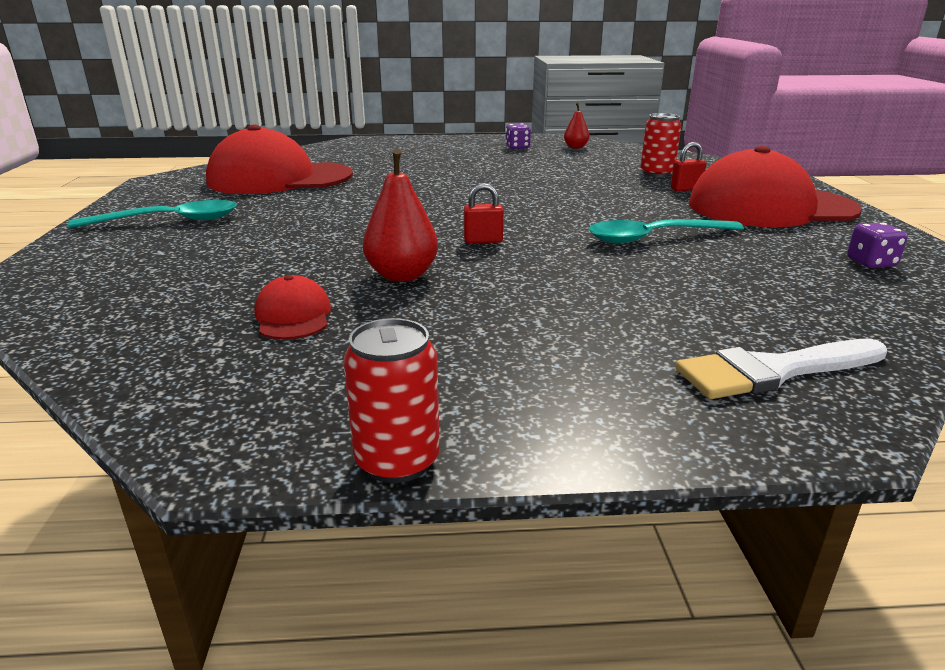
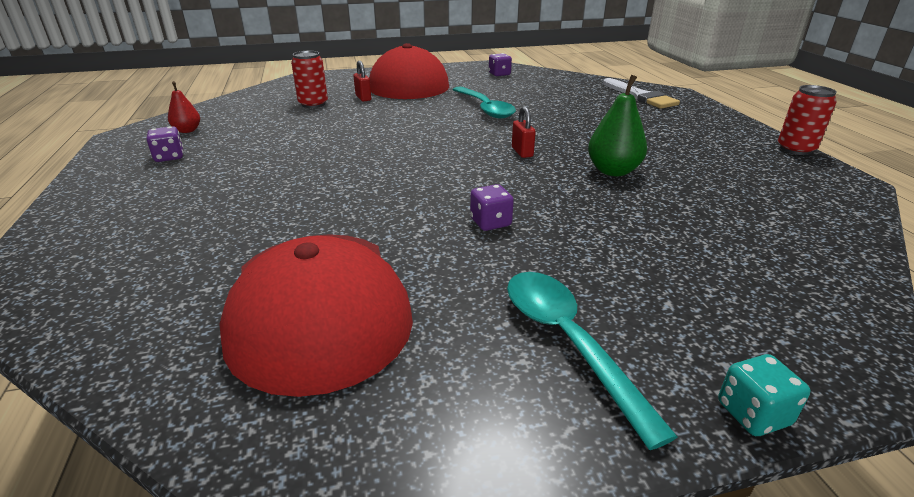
camera: 100 degrees left, 5 degrees up
(48, 251) = (753, 413): none -> turquoise dice
(293, 316) = (713, 195): red cap -> none
(333, 216) = (490, 222): none -> purple dice
(402, 275) = (613, 171): red pear -> green pear

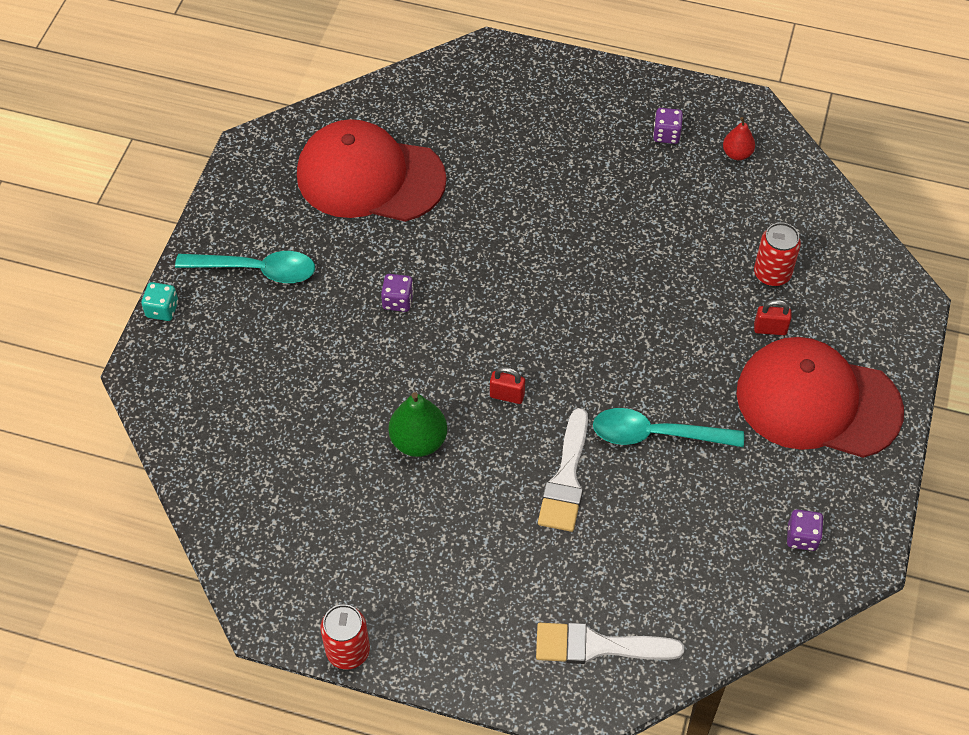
camera: 120 degrees right, 25 degrees up
(556, 122) = (566, 478): none -> white brush

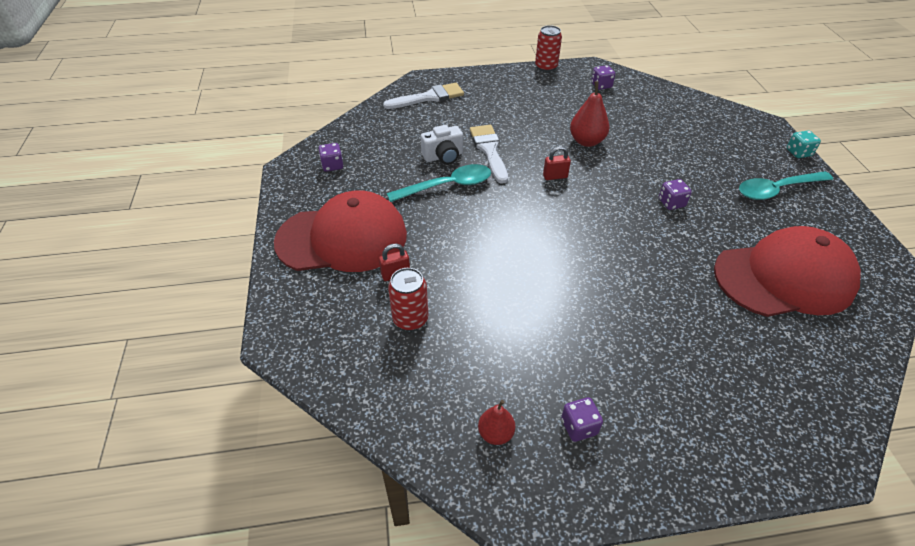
camera: 155 degrees right, 10 degrees down
(296, 557) = (601, 85): none -> purple dice
(418, 441) = (586, 141): green pear -> red pear
(637, 492) = (443, 157): none -> white camera

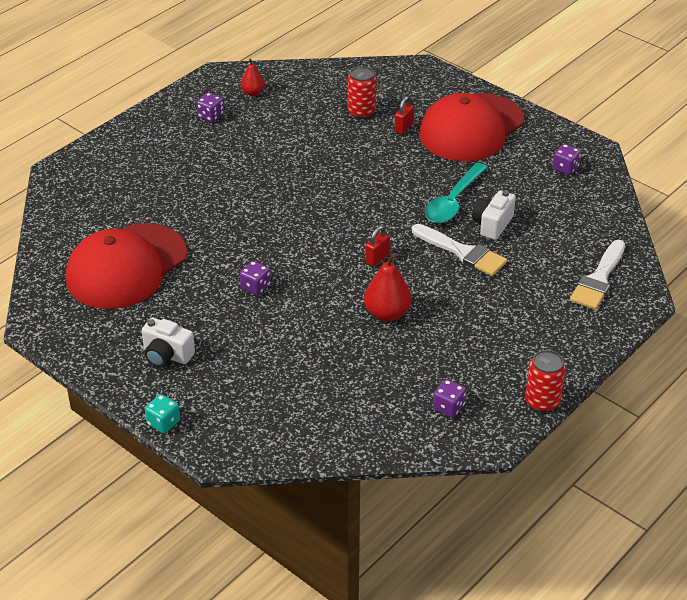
camera: 140 degrees right, 5 degrees down
(777, 190) = (167, 355): turquoise spoon -> white camera

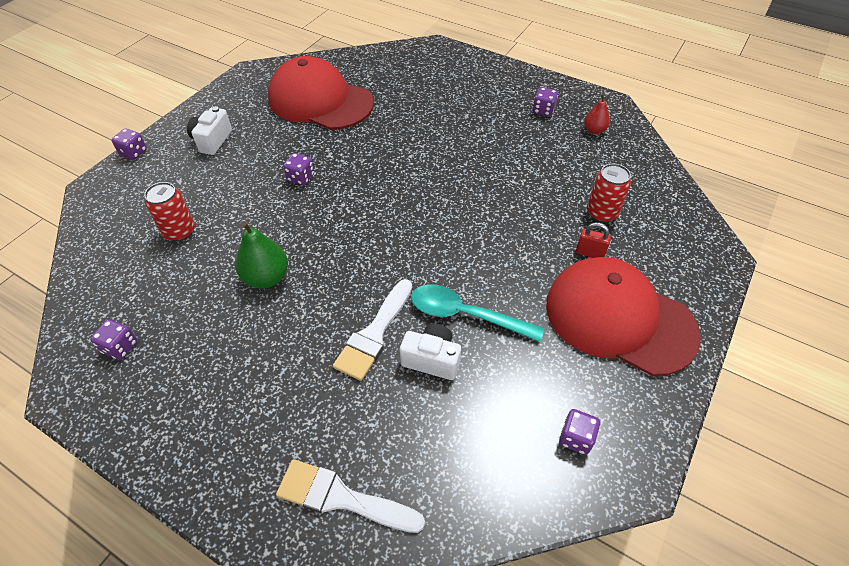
camera: 80 degrees right, 10 degrees up
(163, 422) = (134, 152): turquoise dice -> purple dice
(377, 258) = (353, 258): red padlock -> none
(387, 313) = (266, 277): red pear -> green pear
(542, 402) = (114, 441): red can -> red can (179, 231)

